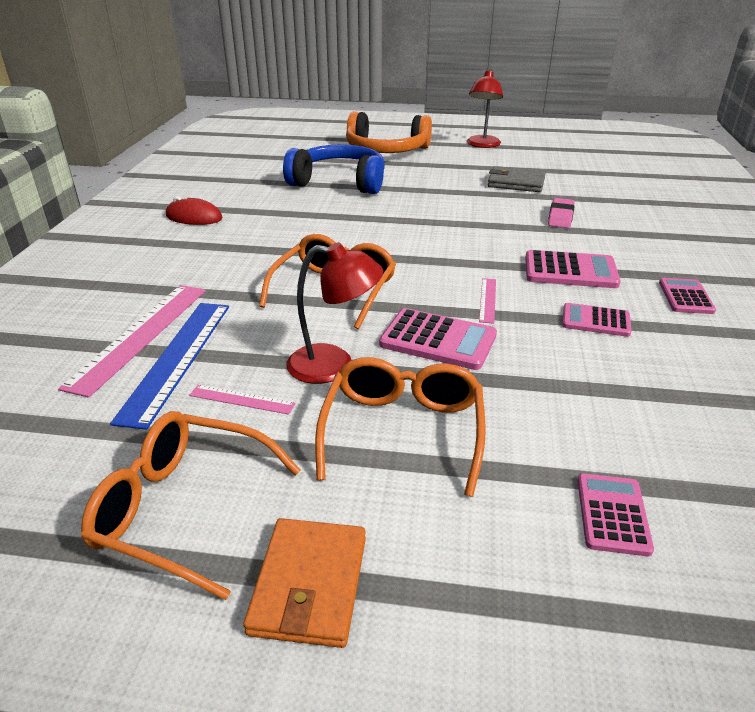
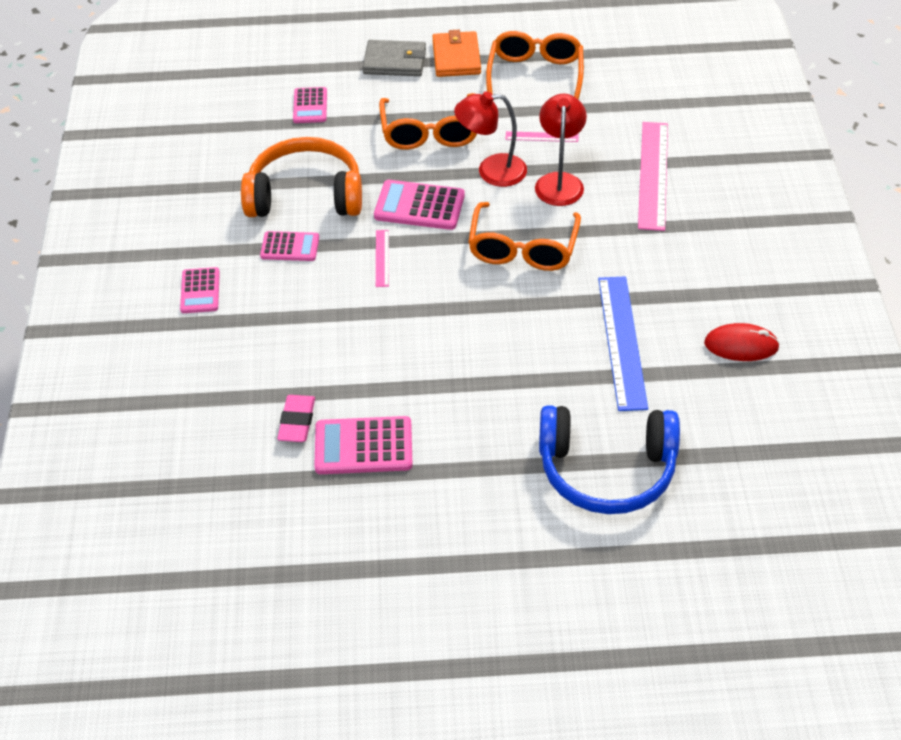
camera: 170 degrees right, 15 degrees up
(177, 359) = (608, 159): blue ruler -> blue ruler (622, 341)
(182, 508) = (535, 76): orange glasses -> orange glasses turned 90 degrees counterclockwise
(386, 150) = (576, 610): orange headphones -> orange headphones (305, 195)
(482, 145) = (408, 671): red lamp -> red lamp (559, 181)
(516, 183) = (350, 514): grey wallet -> grey wallet (395, 62)
(570, 271) = (301, 313): pink calculator -> pink calculator (363, 446)

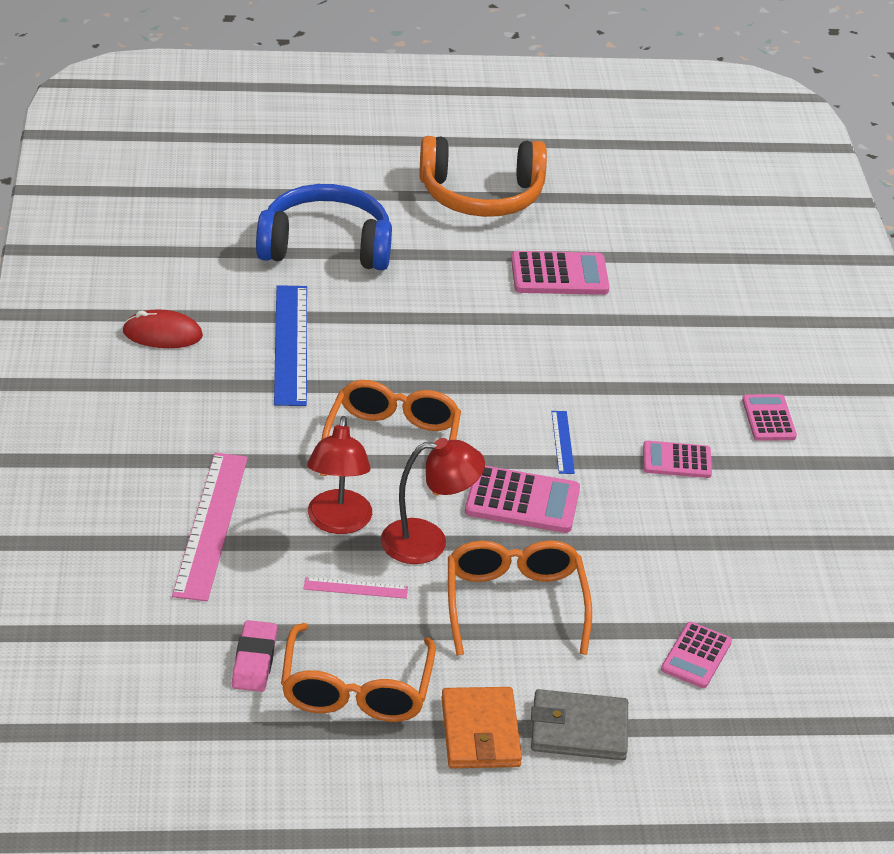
camera: 175 degrees right, 10 degrees down
(297, 421) = (628, 297): pink eraser -> pink eraser (254, 661)
(305, 195) = (672, 523): orange headphones -> orange headphones (481, 195)
(310, 106) = (696, 656): pink calculator -> pink calculator turned 150 degrees counterclockwise
(382, 258) = (562, 442): pink ruler -> blue ruler

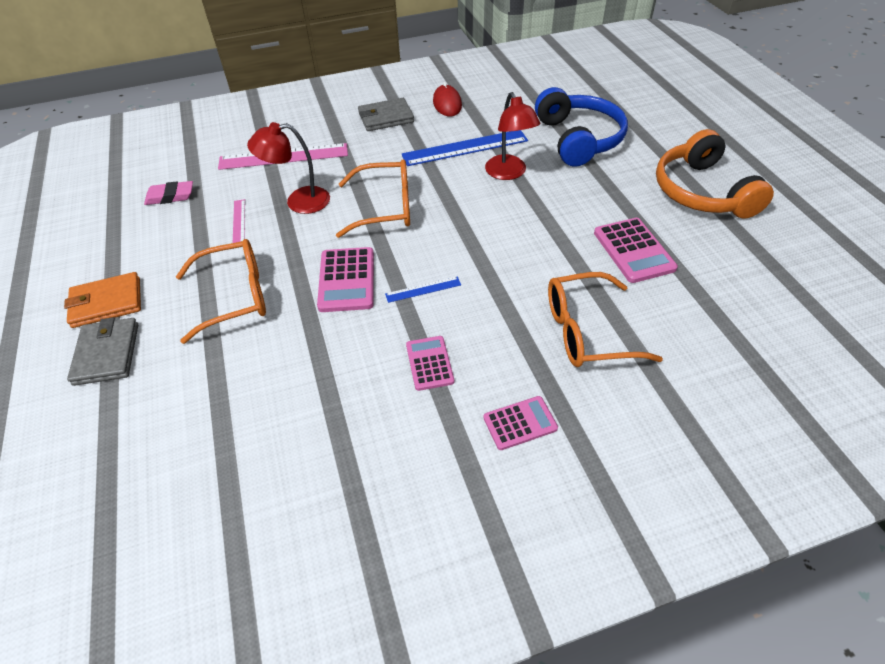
camera: 80 degrees right, 10 degrees up
(163, 402) = (386, 117): none -> grey wallet
(356, 690) = (146, 240): orange glasses -> orange glasses (586, 331)
(428, 542) = (290, 243): red lamp -> red lamp (509, 173)
(696, 656) = (188, 414): pink calculator -> none

